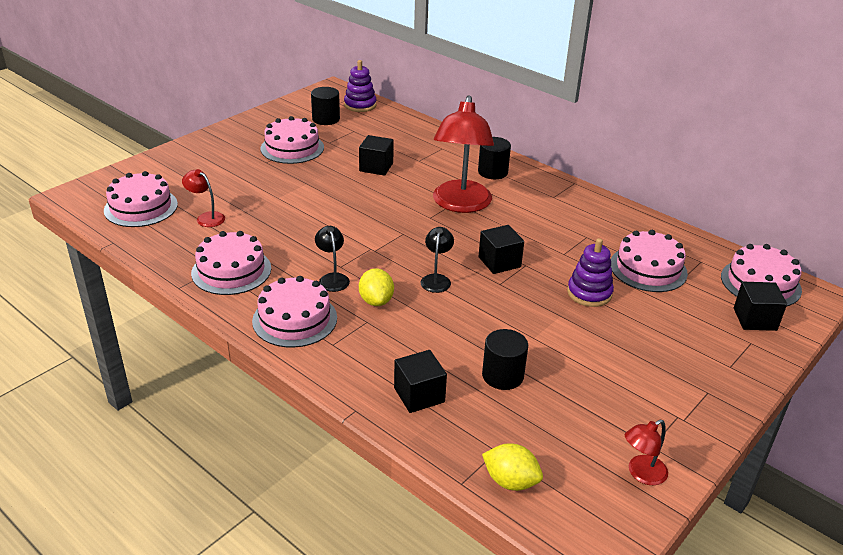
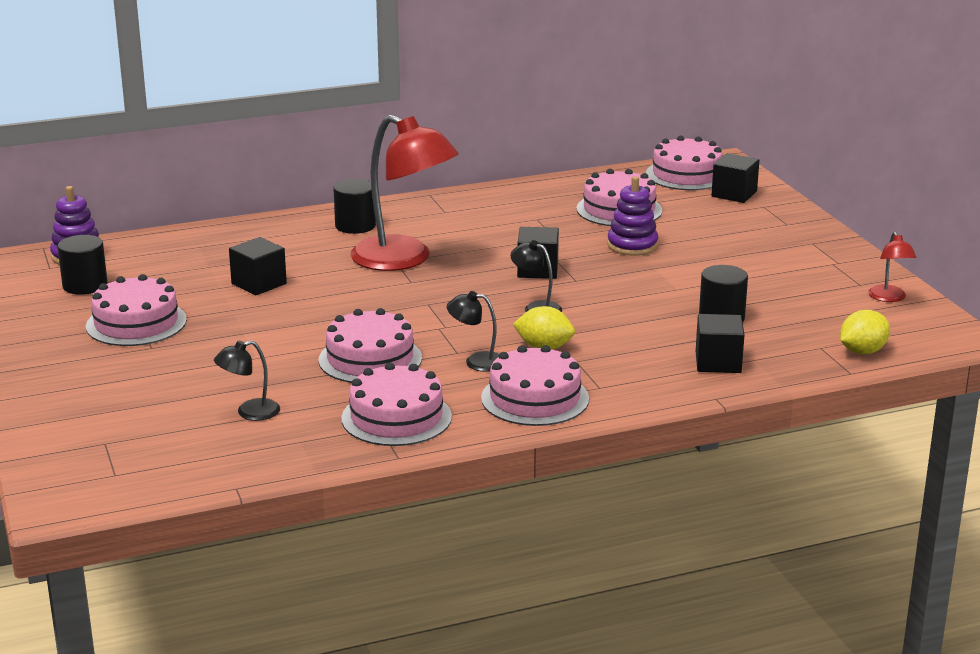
camera: 60 degrees left, 10 degrees down
(141, 207) = (164, 454): pink cake -> pink cake (370, 359)
(206, 217) = (249, 412): red lamp -> black lamp

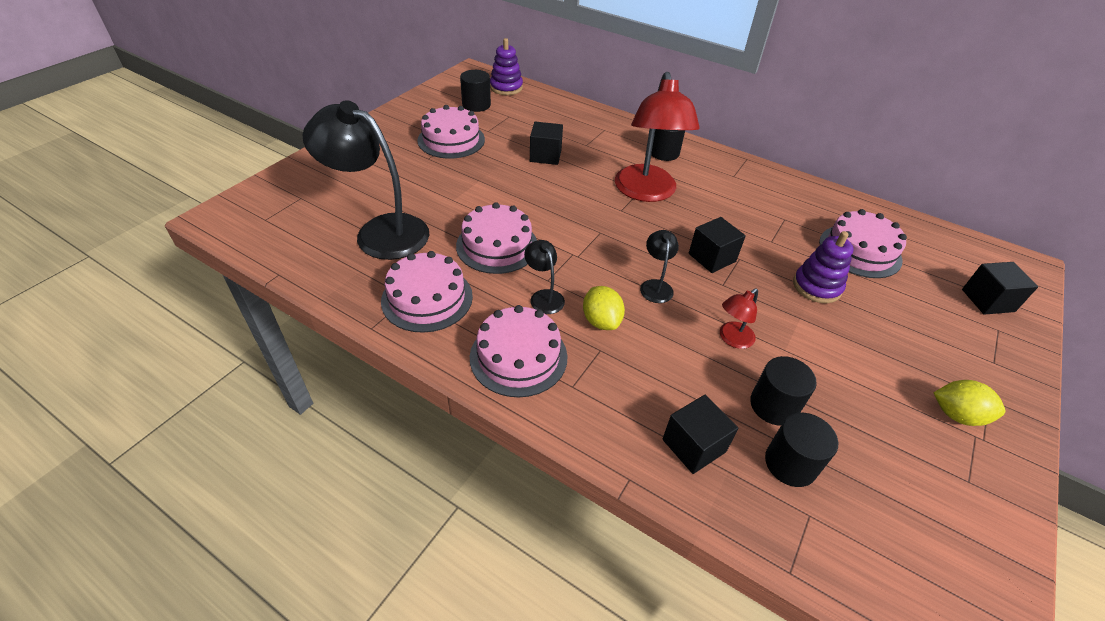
camera: 50 degrees right, 20 degrees up
(249, 412) = (380, 231): black lamp -> black lamp, size x2.25
(686, 174) = (971, 257): pink cake -> none
(775, 335) = (790, 463): none -> black cylinder
(862, 351) = (843, 560): yellow lemon -> yellow lemon (957, 415)
(889, 298) = (977, 524): red lamp -> red lamp (732, 339)

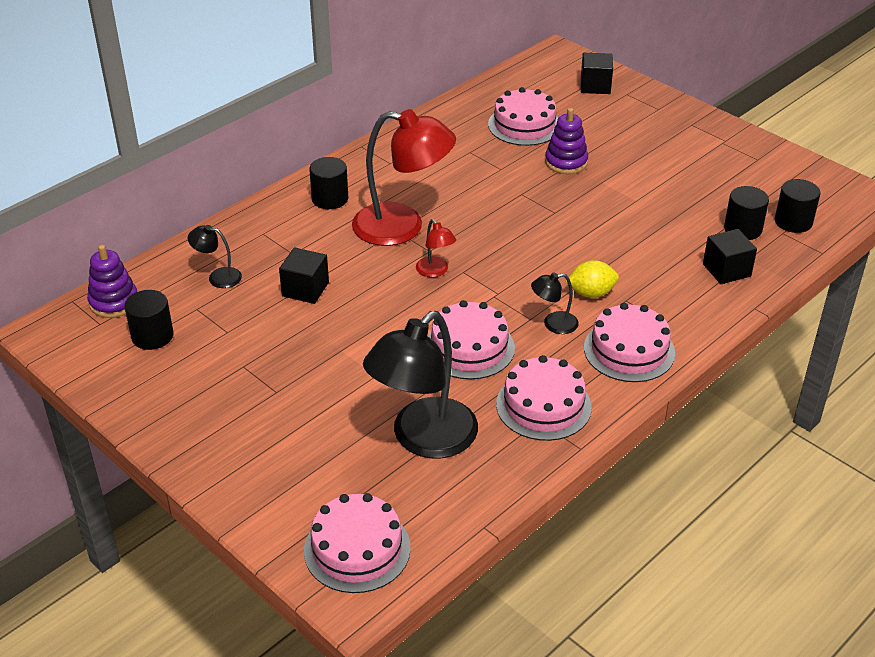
camera: 75 degrees left, 5 degrees down
(451, 140) = (238, 367): pink cake -> pink cake (357, 549)
(655, 286) = (550, 252): black lamp -> black lamp (218, 277)
(712, 257) = (517, 209): black cube -> none
(732, 339) = (622, 224): red lamp -> red lamp (435, 271)
(773, 405) = (691, 222): black cylinder -> black cylinder (793, 222)
(957, 415) = (704, 143): yellow lemon -> none

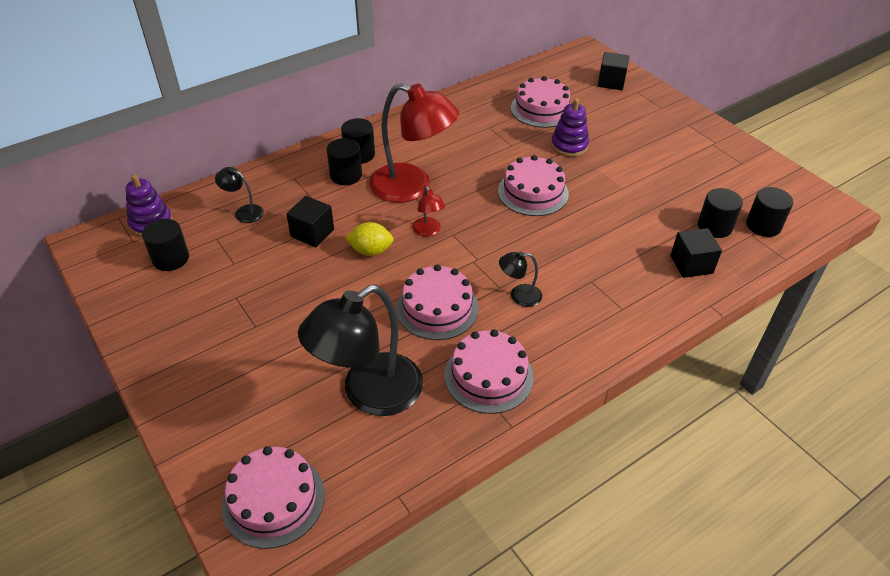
camera: 10 degrees right, 5 degrees up
(322, 223) = (346, 175): none -> black cylinder
(591, 293) = (561, 270): yellow lemon -> yellow lemon (371, 251)
(629, 350) = (582, 331): pink cake -> pink cake (533, 192)

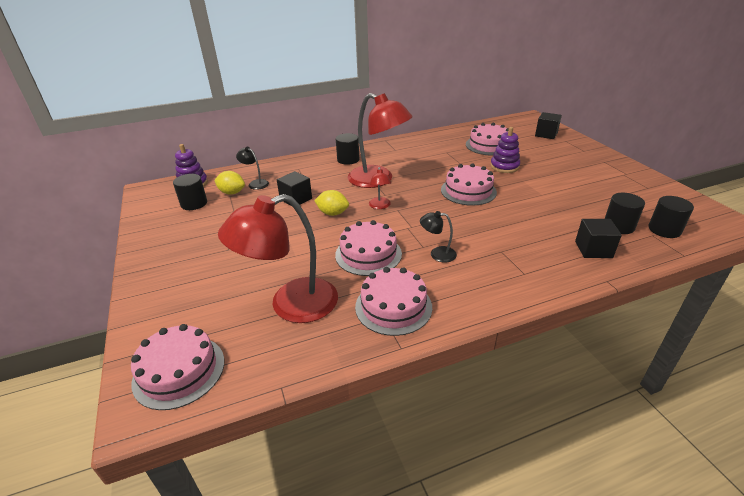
camera: 15 degrees right, 10 degrees down
(217, 232) = (232, 192): none -> yellow lemon
(346, 175) = (334, 170): black cylinder -> none
(369, 394) = (291, 305): black lamp -> red lamp

